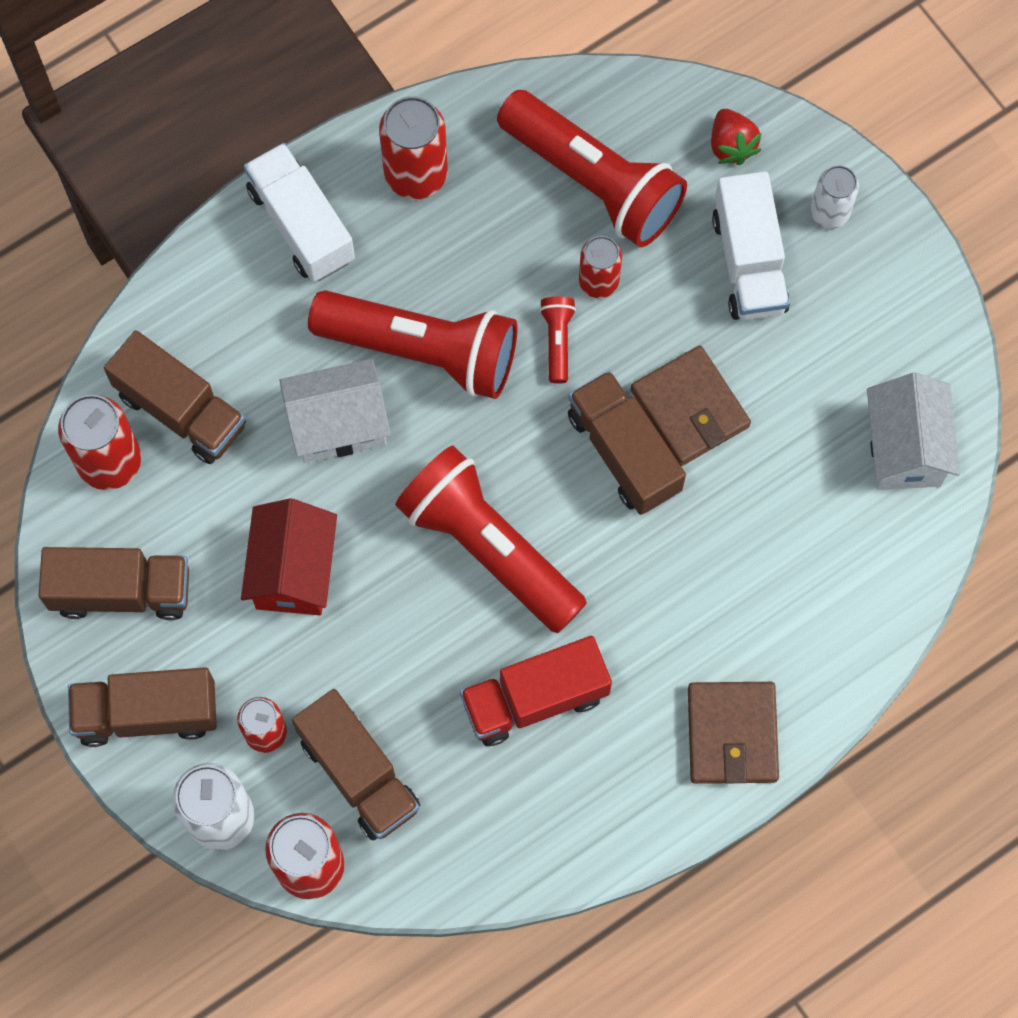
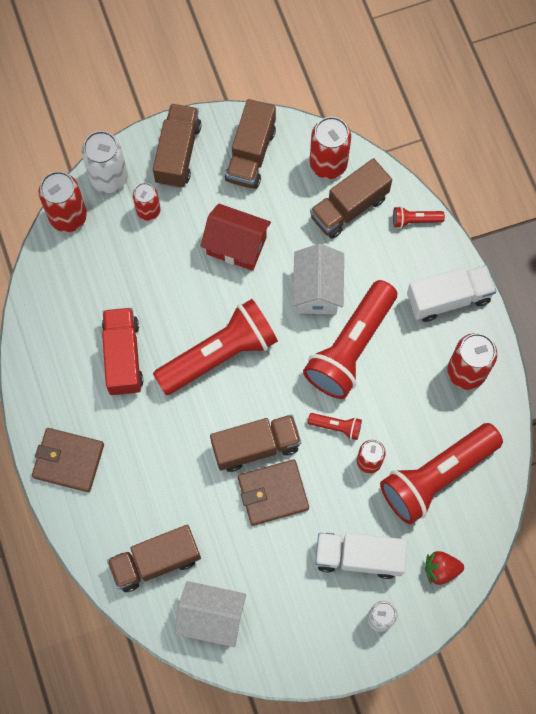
camera: 105 degrees right, 0 degrees up
(179, 303) = (415, 220): none -> red flashlight
(359, 773) = (111, 253): brown truck -> brown truck (156, 561)

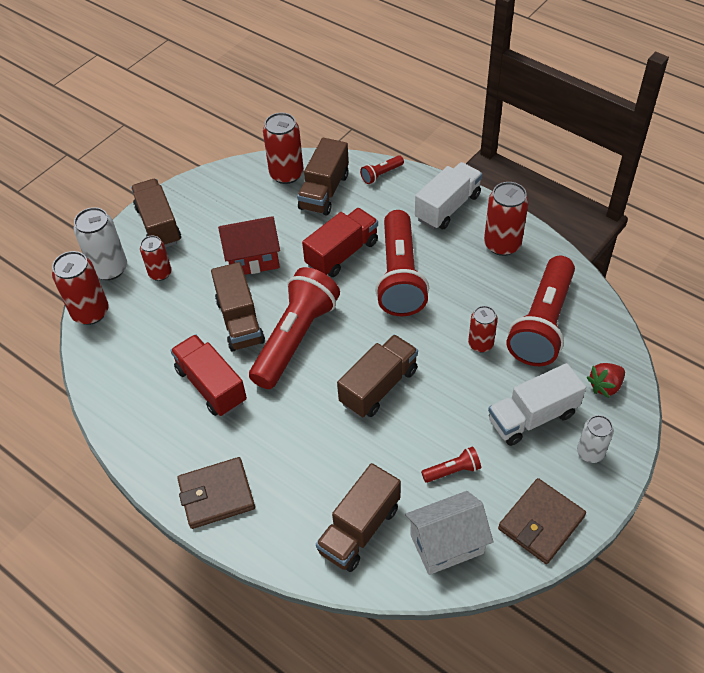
camera: 30 degrees left, 20 degrees down
(251, 154) = (220, 197): brown truck -> brown truck (240, 321)
(273, 493) = (421, 412): brown wallet -> brown wallet (541, 523)
(317, 290) = (342, 253): white house -> red truck
(336, 427) = (434, 335): red flashlight -> red flashlight (453, 471)

